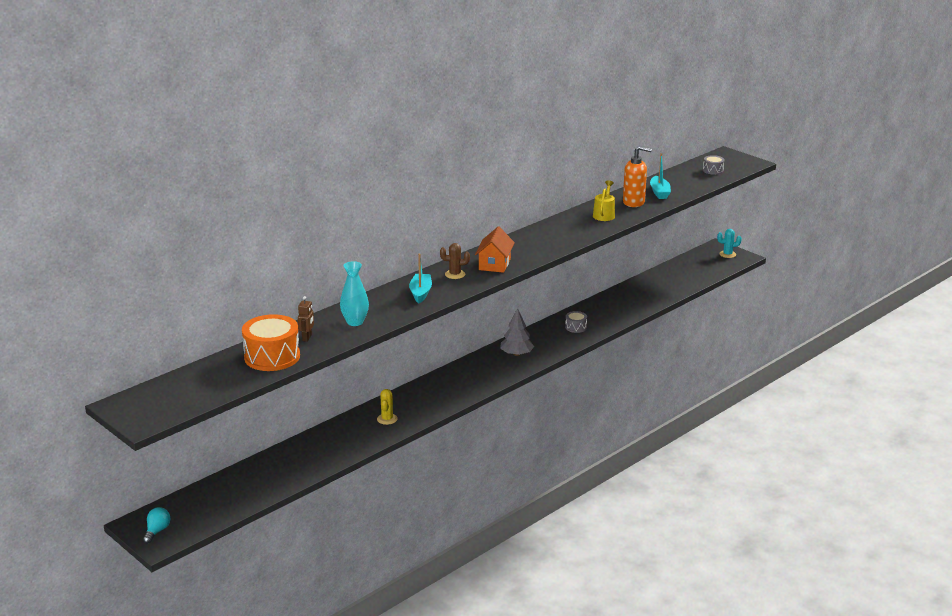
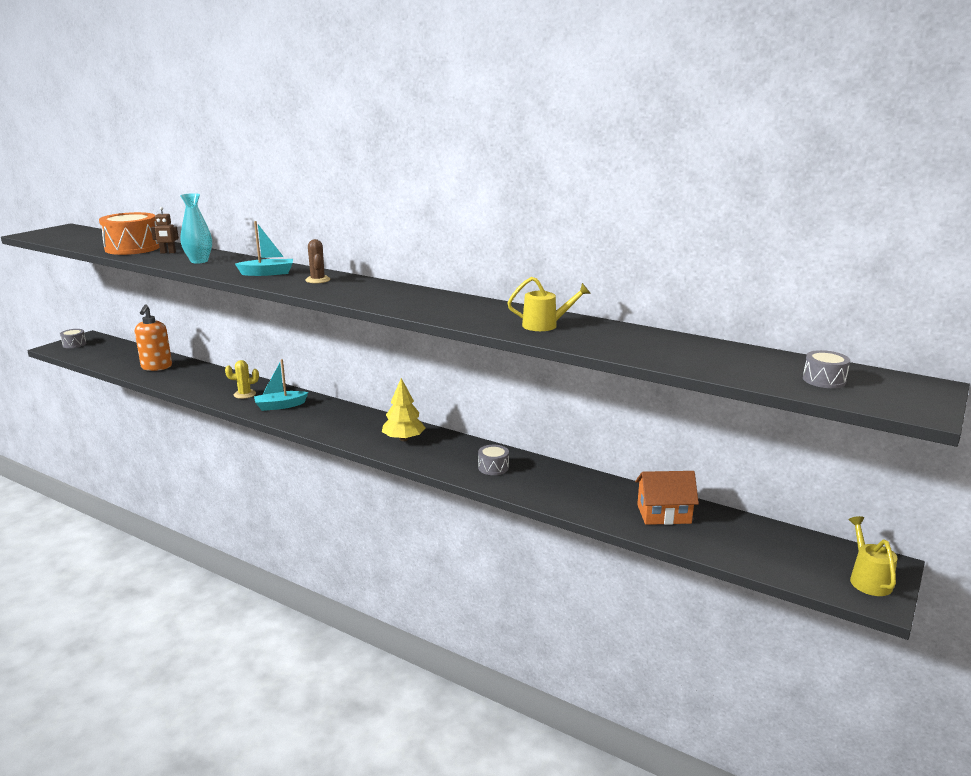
camera: 75 degrees right, 5 degrees down
(157, 531) = (74, 344): turquoise light bulb -> grey drum
(494, 264) = (351, 291): orange house -> orange house (664, 514)
(516, 354) = (403, 439): grey tree -> yellow tree
(634, 202) = (608, 338): orange soap dispenser -> orange soap dispenser (156, 367)
(659, 192) = (668, 350): turquoise boat -> turquoise boat (280, 406)
(727, 254) = (867, 579): turquoise cactus -> yellow watering can

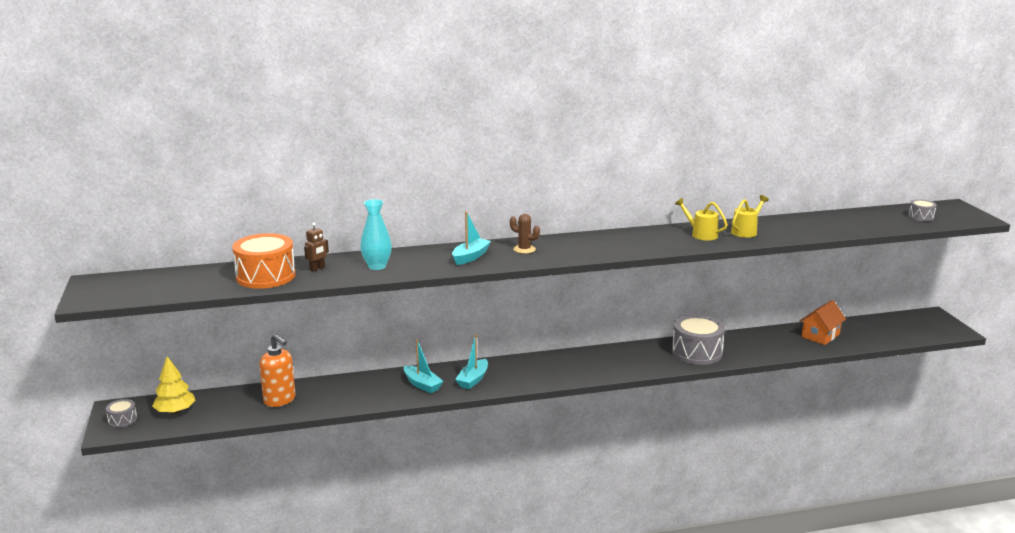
camera: 45 degrees left, 0 degrees up
(244, 394) = (422, 385): yellow cactus -> turquoise boat
(403, 439) = (609, 361): yellow tree -> yellow tree (175, 411)
(493, 467) = (697, 352): grey drum -> grey drum, size x2.08
(867, 579) = (939, 324): yellow watering can -> yellow watering can (700, 234)

